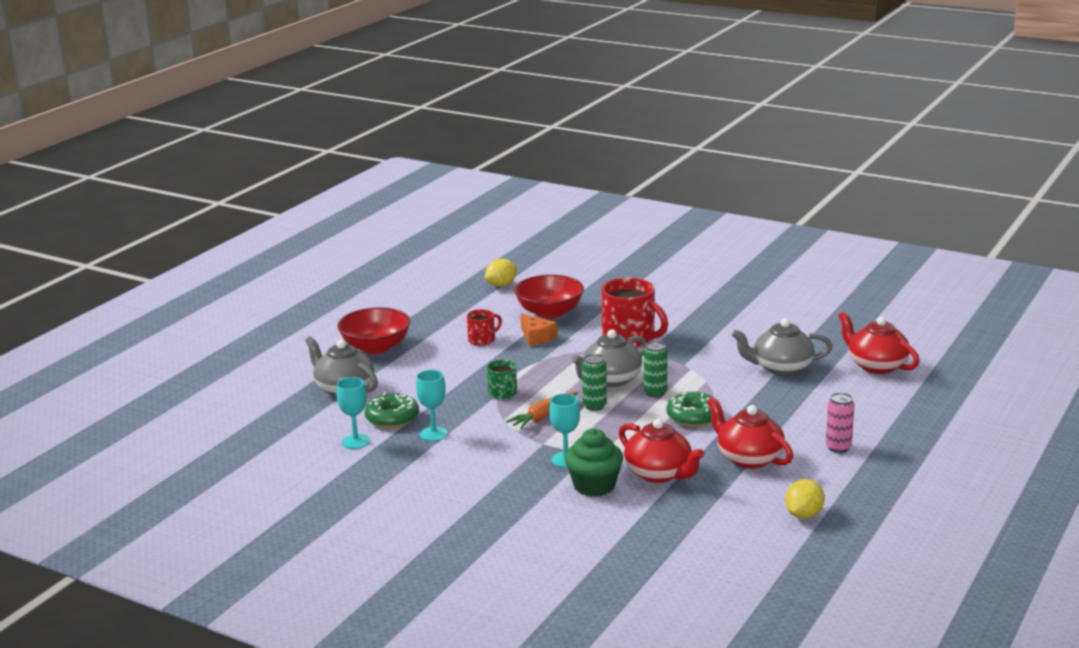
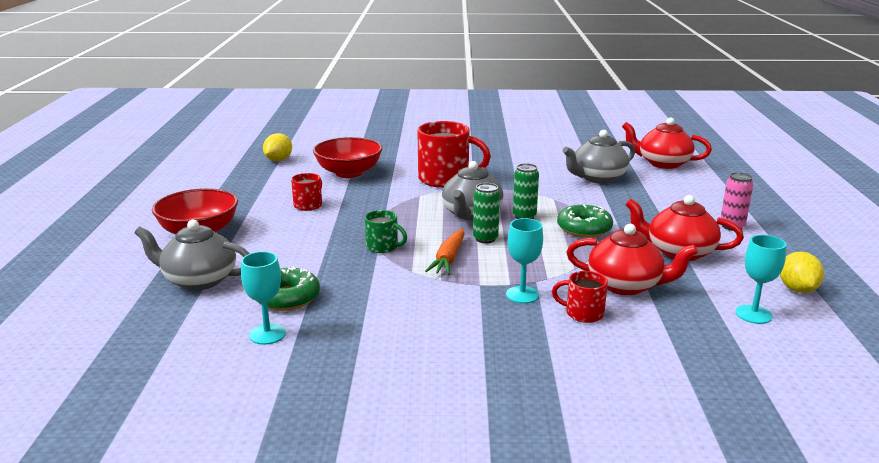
camera: 30 degrees left, 0 degrees up
(433, 434) = (353, 303): turquoise goblet -> turquoise goblet (753, 314)
(536, 337) = (359, 193): orange cheese -> none
(594, 486) = (583, 313): green cupcake -> red mug

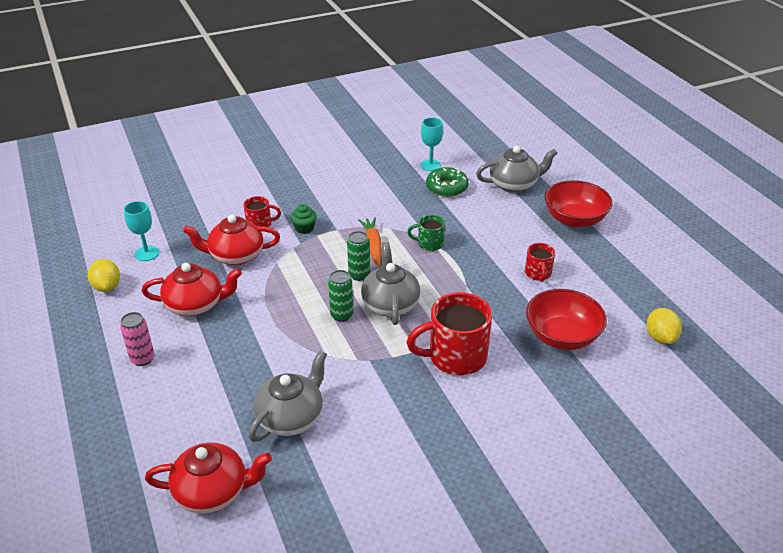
camera: 155 degrees right, 15 degrees up
(522, 295) = (304, 228): turquoise goblet -> green cupcake
(584, 229) = (282, 313): green donut -> none

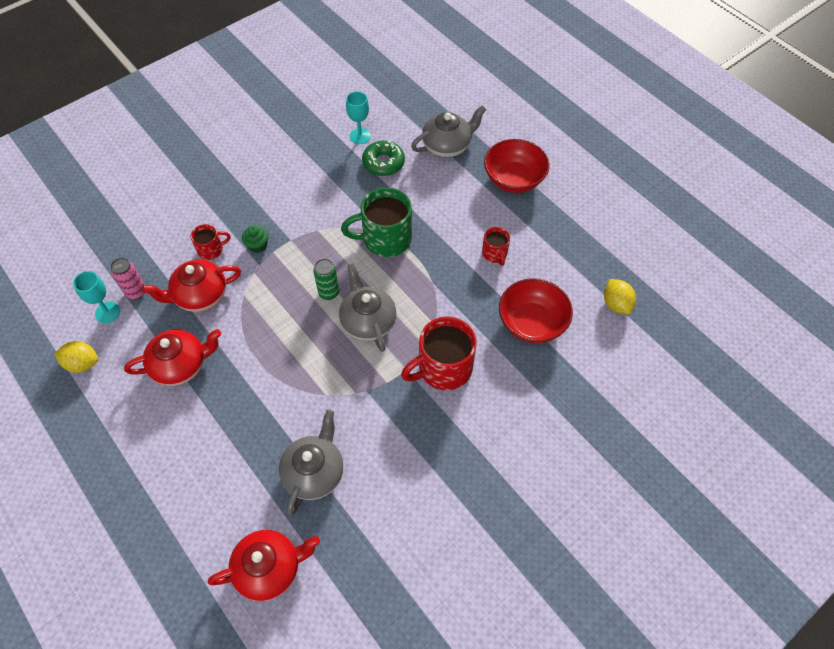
camera: 15 degrees left, 20 degrees up
(107, 287) = (82, 363): yellow lemon -> yellow lemon turned 45 degrees counterclockwise
(142, 359) = (151, 441): pink can -> pink can (136, 292)
(342, 315) = (326, 345): green can -> none
(373, 245) = (332, 253): orange carrot -> none
(429, 244) = (385, 239): green mug -> green mug, size x1.92

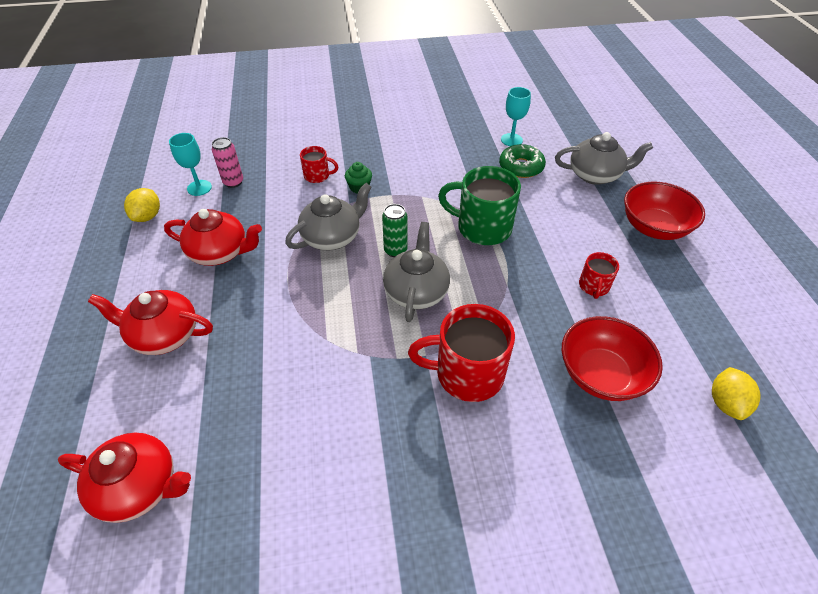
camera: 30 degrees right, 10 degrees down
(82, 363) = (148, 216): yellow lemon -> yellow lemon turned 60 degrees clockwise
(200, 296) = (280, 205): red teapot -> red teapot (164, 335)
(314, 472) = (260, 410): grey teapot -> grey teapot (332, 237)

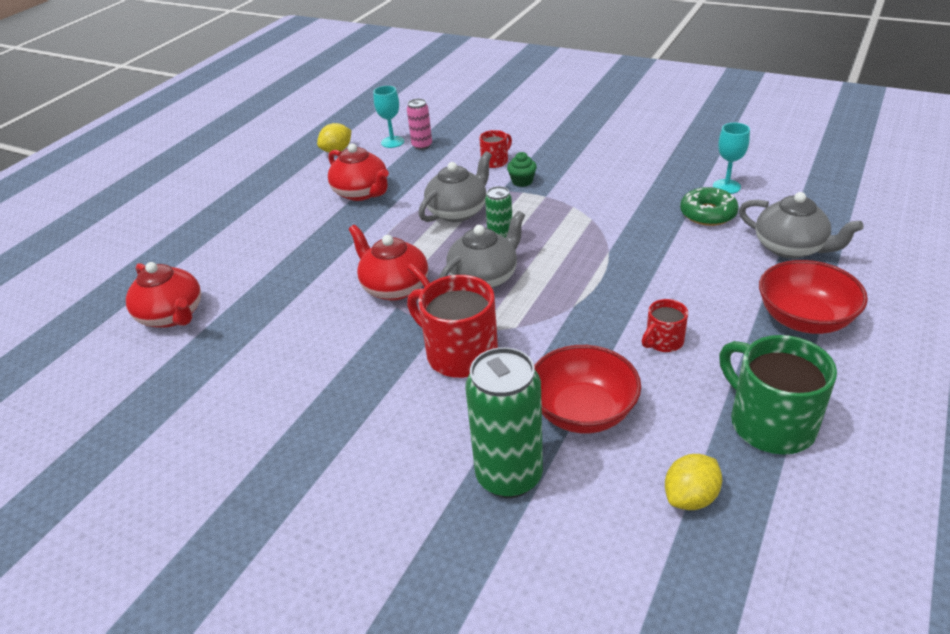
camera: 40 degrees right, 10 degrees down
(164, 335) = (271, 233): red teapot -> red teapot (394, 287)
(317, 176) = (495, 161): red mug -> red mug turned 90 degrees counterclockwise
(332, 237) = (458, 211): grey teapot -> grey teapot turned 45 degrees counterclockwise
(482, 228) = (603, 251): green mug -> green mug (769, 423)
(609, 462) = (509, 476): none -> green can

